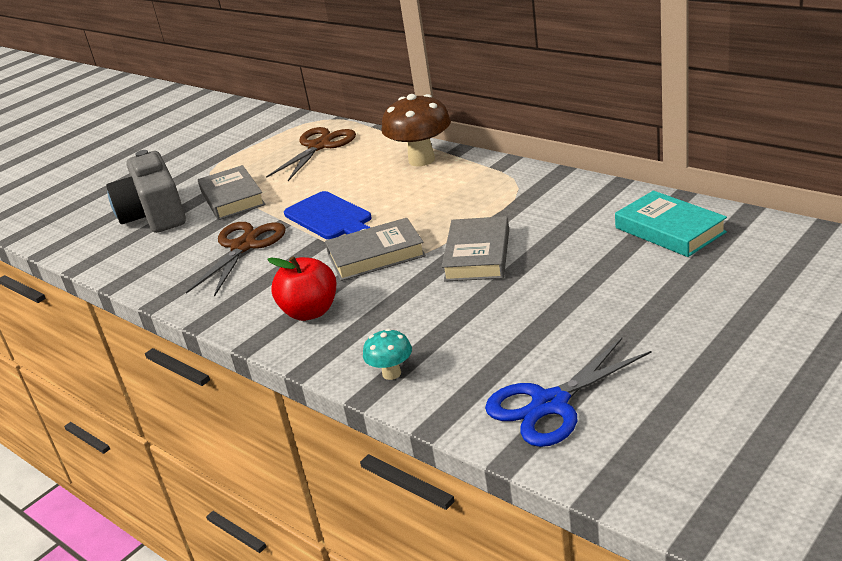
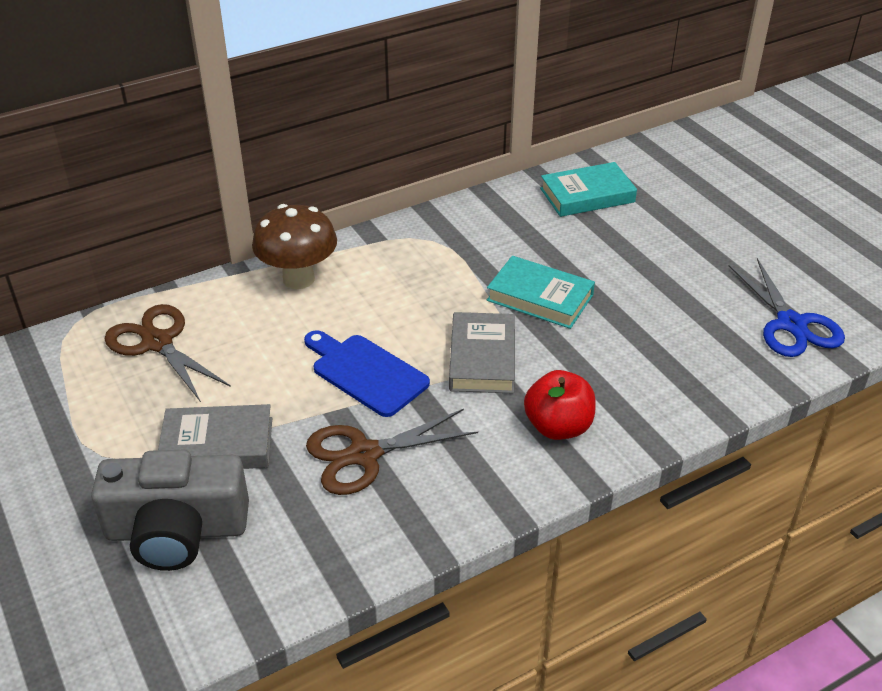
camera: 75 degrees left, 10 degrees up
(243, 246) = (364, 454): brown scissors -> brown scissors turned 60 degrees counterclockwise
(330, 218) = (365, 372): blue cutting board -> blue cutting board turned 120 degrees counterclockwise
(391, 373) = (702, 396): turquoise mushroom -> none
(477, 255) = (540, 298): grey book -> turquoise book

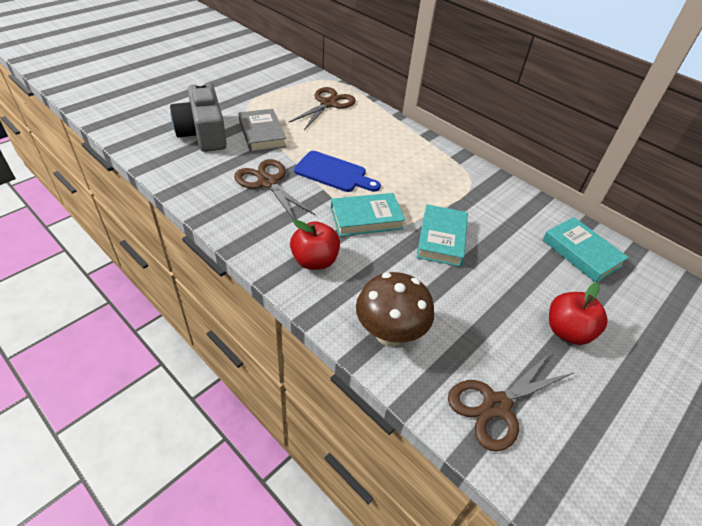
camera: 70 degrees right, 5 degrees up
(298, 279) = (402, 137): brown mushroom -> brown mushroom (389, 334)
(365, 372) = (334, 173): blue cutting board -> blue cutting board turned 90 degrees clockwise
(482, 358) = (366, 218): grey book -> turquoise book
(700, 245) = (567, 331): none -> red apple
(791, 324) = (496, 405): blue scissors -> brown scissors

